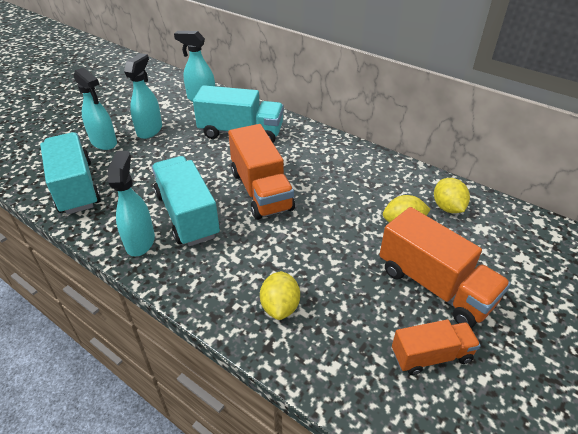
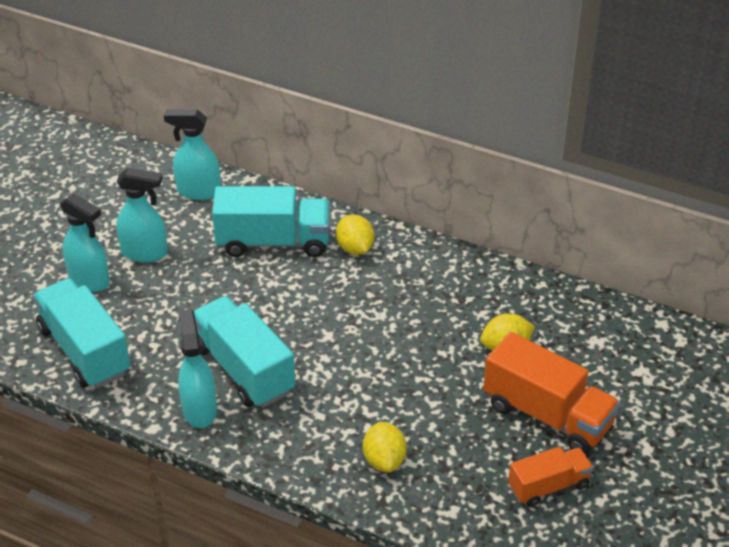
camera: 10 degrees left, 0 degrees up
(150, 130) = (145, 253): turquoise spray bottle -> turquoise spray bottle turned 90 degrees clockwise
(261, 190) = (325, 325): orange truck -> none
(447, 207) = (556, 319): yellow lemon -> yellow lemon (355, 248)

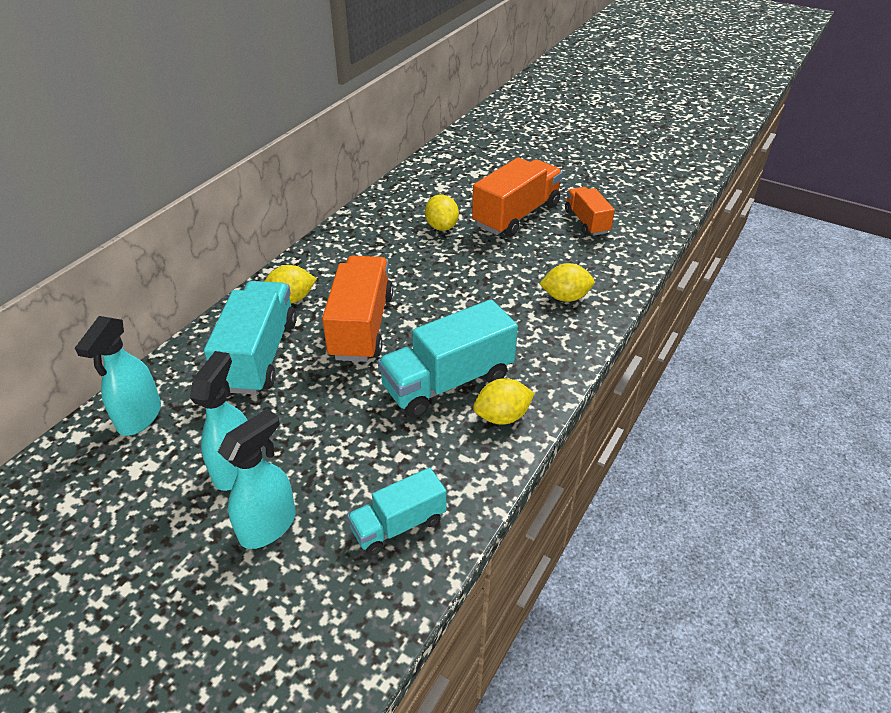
camera: 85 degrees left, 0 degrees up
(84, 351) = (398, 525): turquoise truck -> turquoise truck, size x0.60
(199, 409) = (502, 416): turquoise spray bottle -> yellow lemon
(319, 302) = (361, 326): none -> orange truck

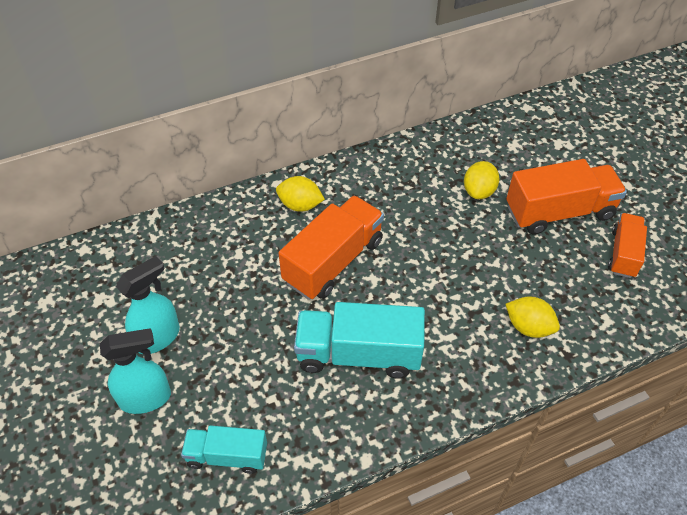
camera: 35 degrees right, 10 degrees up
(139, 417) = (128, 256): turquoise spray bottle -> none
(259, 355) = (240, 247): turquoise truck -> none
(502, 416) = (375, 412): yellow lemon -> none

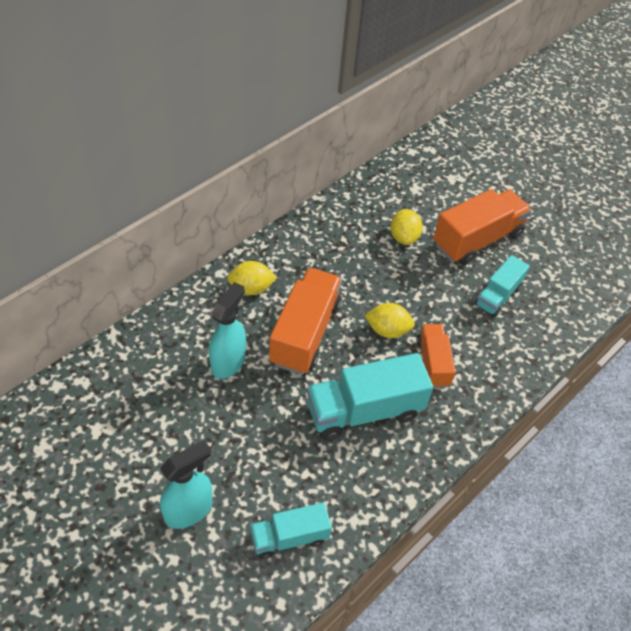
camera: 25 degrees left, 0 degrees up
(158, 337) = (173, 449): turquoise spray bottle -> turquoise spray bottle (228, 362)
(528, 327) = (493, 346): yellow lemon -> yellow lemon (387, 330)
(557, 275) = (497, 296): none -> turquoise truck
(623, 253) = (541, 263): orange truck -> orange truck (432, 363)

